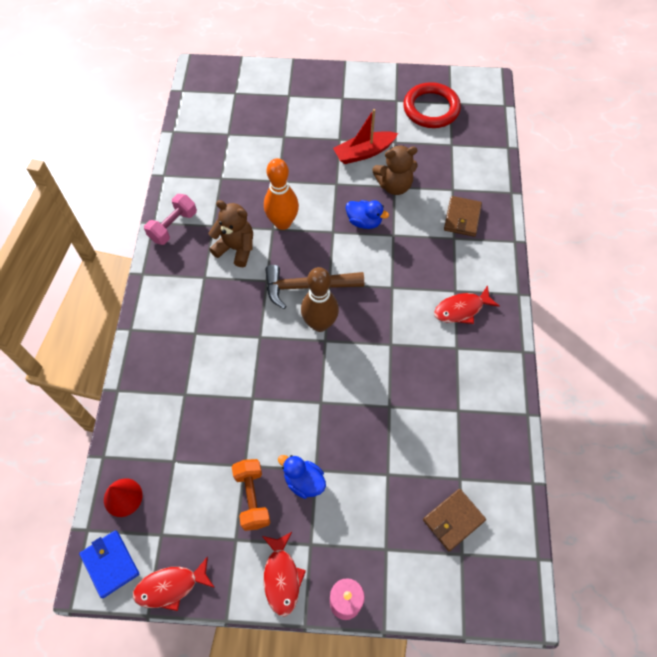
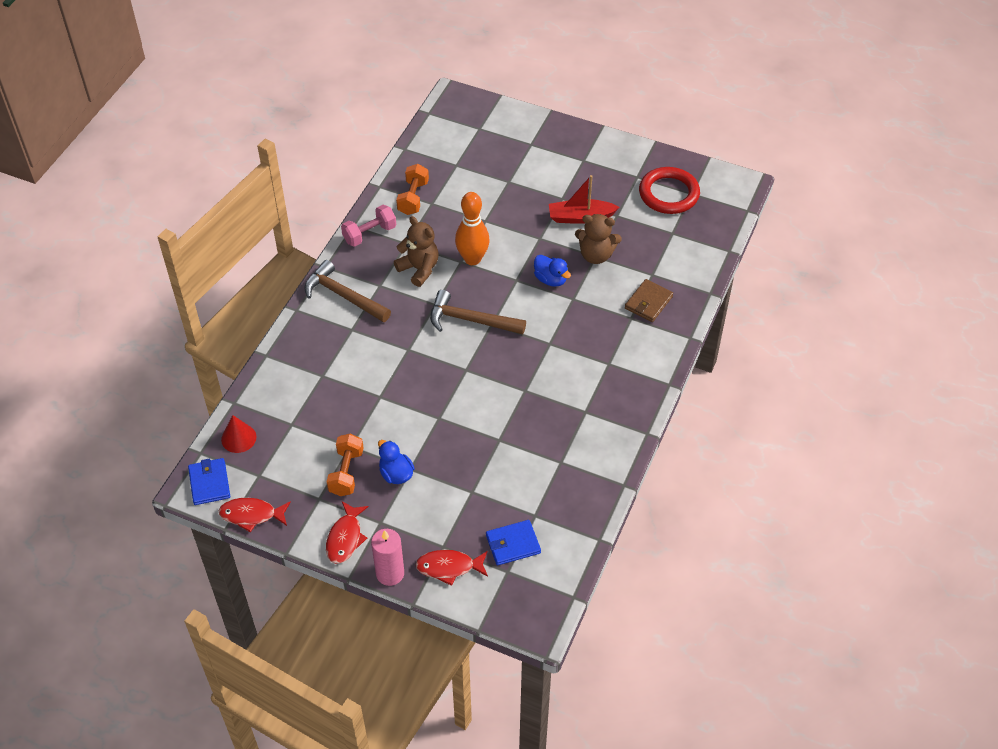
camera: 20 degrees right, 10 degrees down
(172, 299) = (343, 296): none -> brown hammer
(201, 177) = (413, 198): none -> orange dumbbell
(320, 324) = (467, 354): brown bowling pin -> none
(453, 520) = (513, 544): brown wallet -> blue wallet
(461, 309) = (606, 381): red fish -> red fish (449, 567)

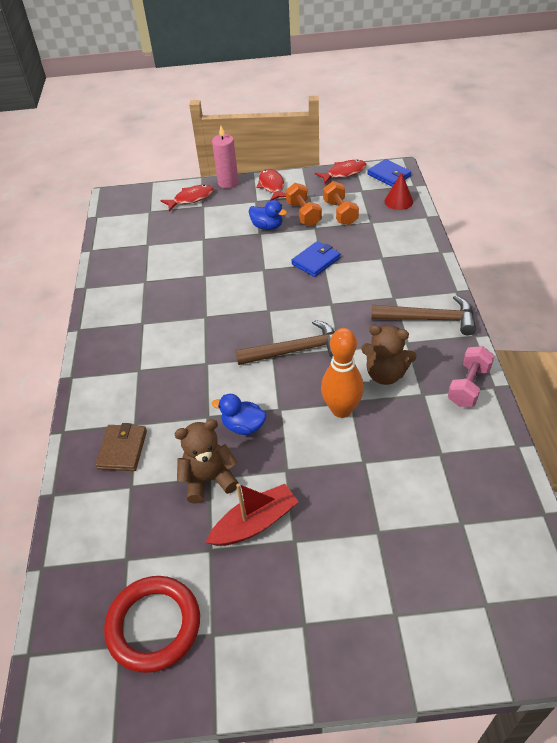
camera: 155 degrees right, 5 degrees down
(413, 198) = (467, 450): orange dumbbell -> orange dumbbell (340, 213)
(513, 544) = (154, 224): blue wallet -> blue wallet (316, 261)

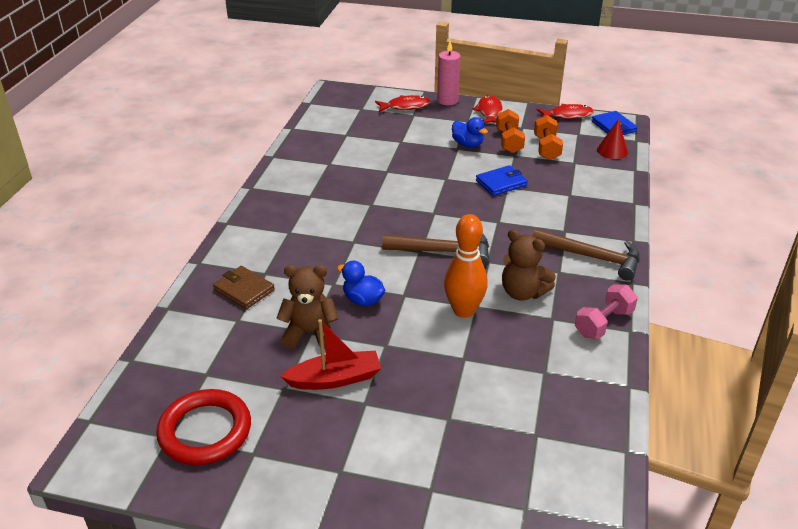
camera: 15 degrees right, 10 degrees down
(122, 449) = (244, 290): brown wallet -> brown wallet turned 75 degrees counterclockwise

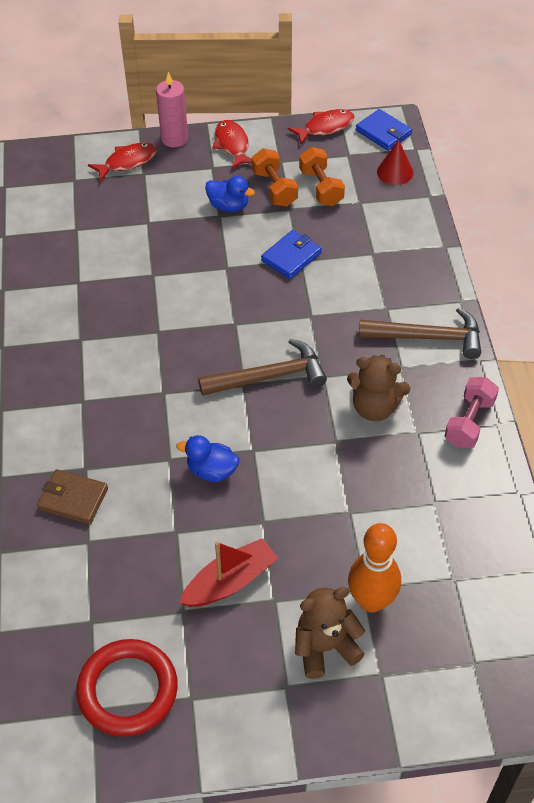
camera: 20 degrees left, 15 degrees up
(310, 333) = (176, 533): brown teddy bear -> brown teddy bear (325, 647)
(463, 310) = (324, 451): orange bowling pin -> orange bowling pin (371, 601)

